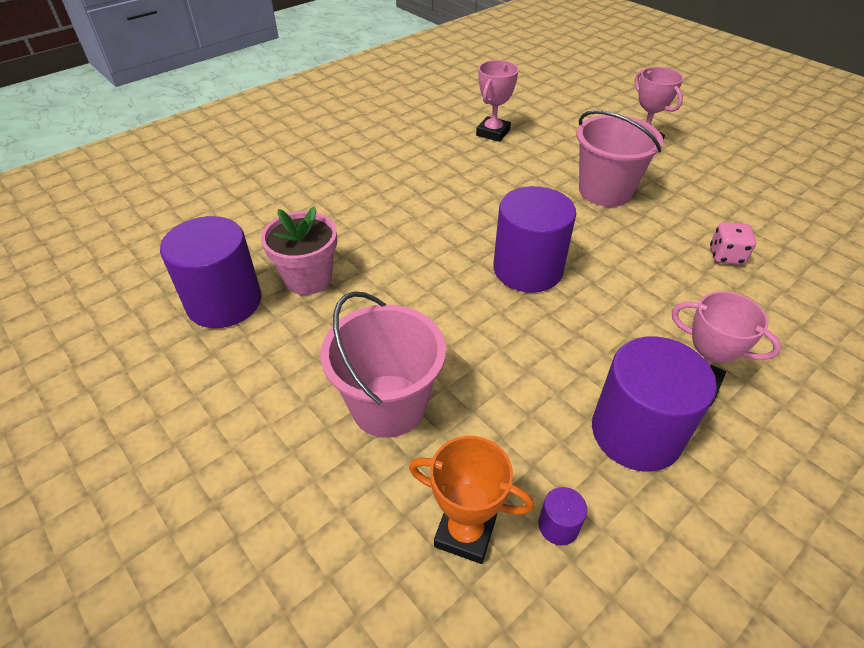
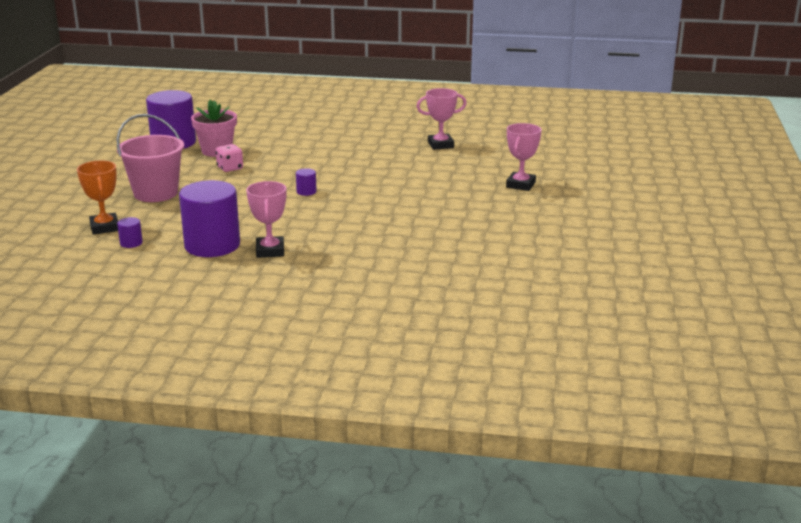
camera: 50 degrees right, 20 degrees down
(527, 269) = (306, 192): purple cylinder -> purple cylinder, size x0.40
(605, 191) = (428, 190): pink bucket -> none
(726, 256) = (412, 236): pink dice -> pink dice (230, 168)

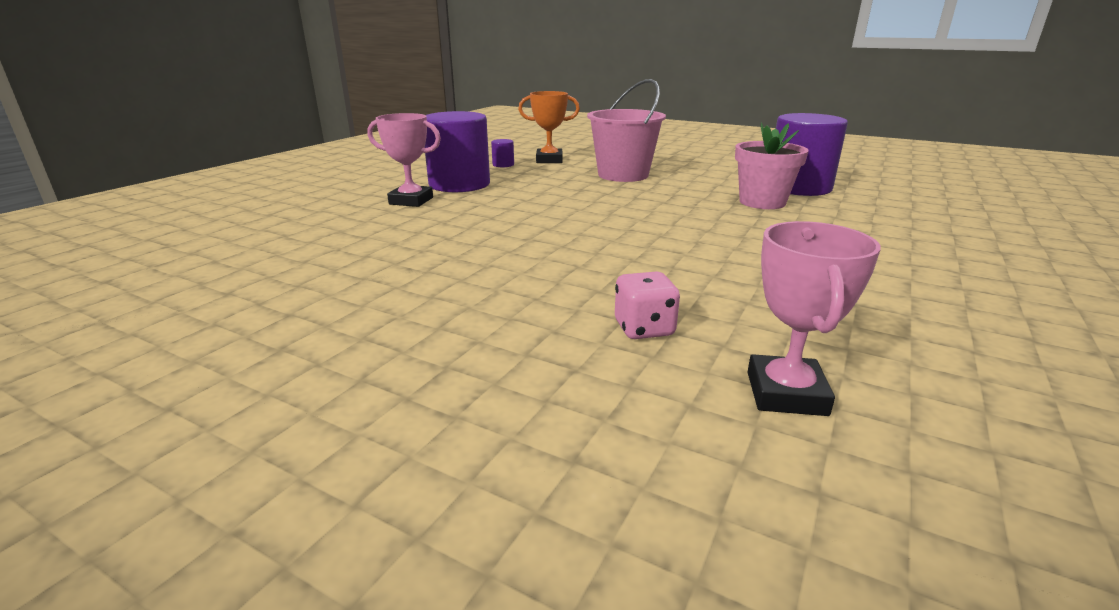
camera: 110 degrees right, 0 degrees up
(230, 168) = (689, 204): pink dice -> pink dice (644, 328)
(306, 192) = (571, 231): purple cylinder -> none
(520, 185) = (399, 457): pink trophy -> none

